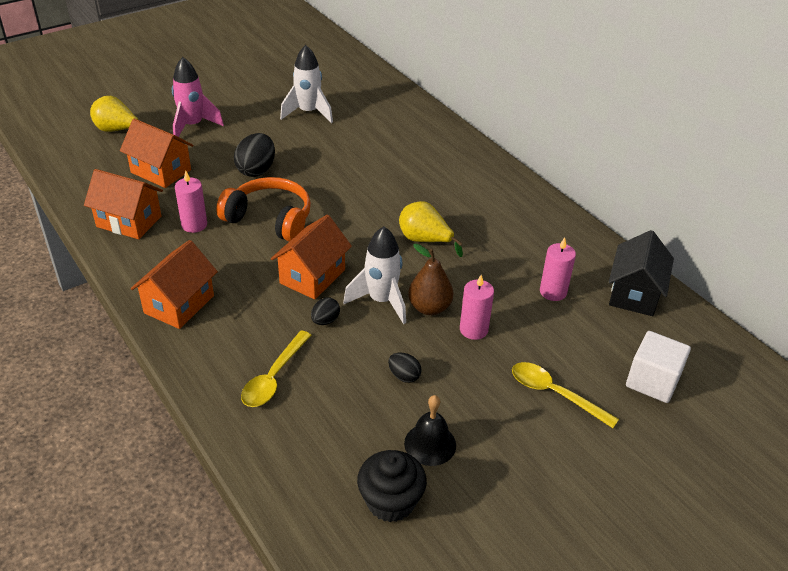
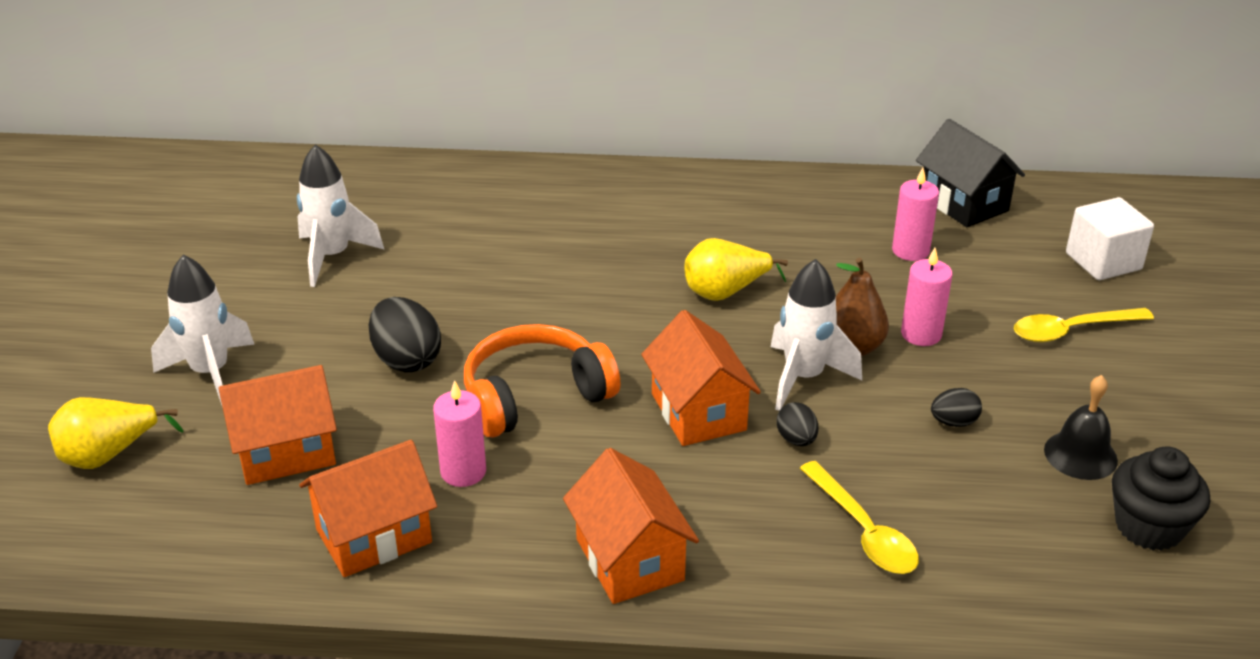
camera: 50 degrees left, 5 degrees down
(192, 126) = (210, 373): pink rocket -> white rocket

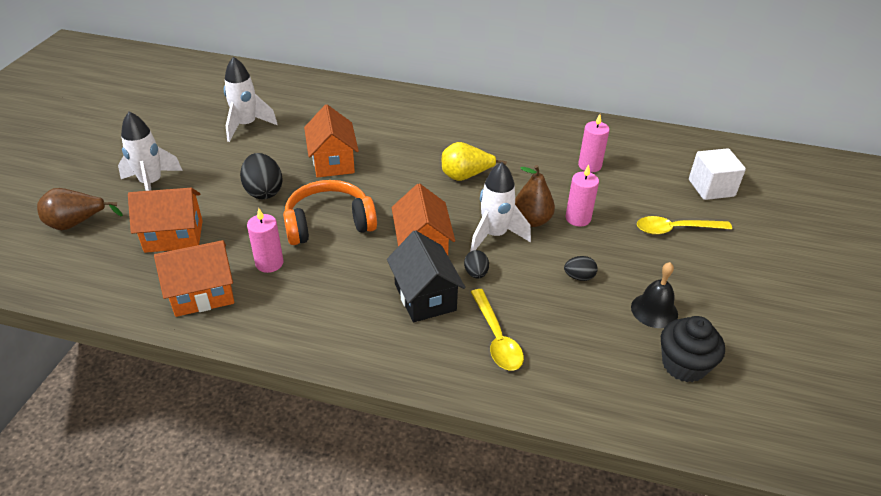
camera: 10 degrees right, 5 degrees up
(109, 455) = (76, 223): yellow pear -> brown pear
(630, 559) = (346, 333): orange house -> orange house (333, 162)
(963, 203) = (633, 140): black house -> black house (425, 297)

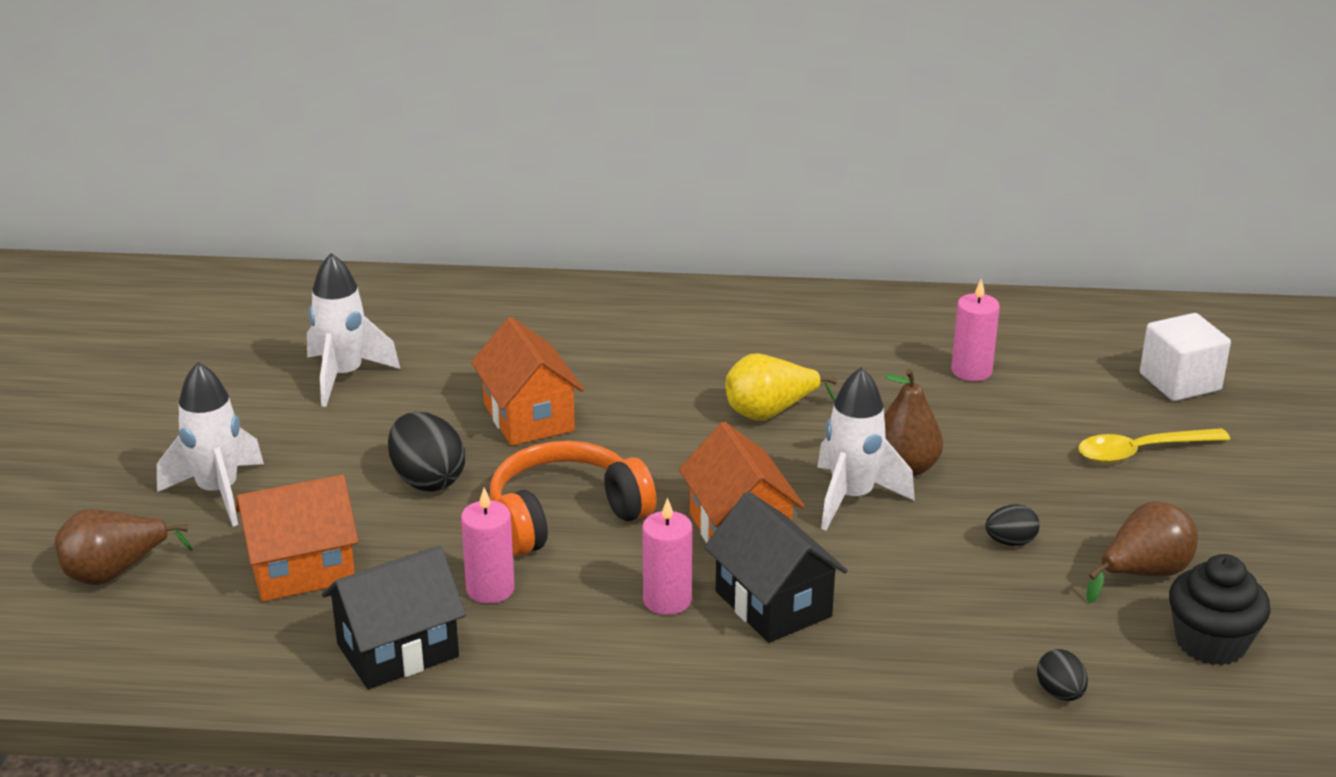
camera: 10 degrees left, 10 degrees down
(202, 294) = (397, 650): orange house -> black house
(476, 273) = (843, 558): black egg -> black egg (1060, 693)
(497, 338) = (911, 647): yellow spoon -> none
(578, 218) = (979, 455): pink candle -> pink candle (667, 600)
(654, 310) = (1143, 574): black bell -> brown pear

